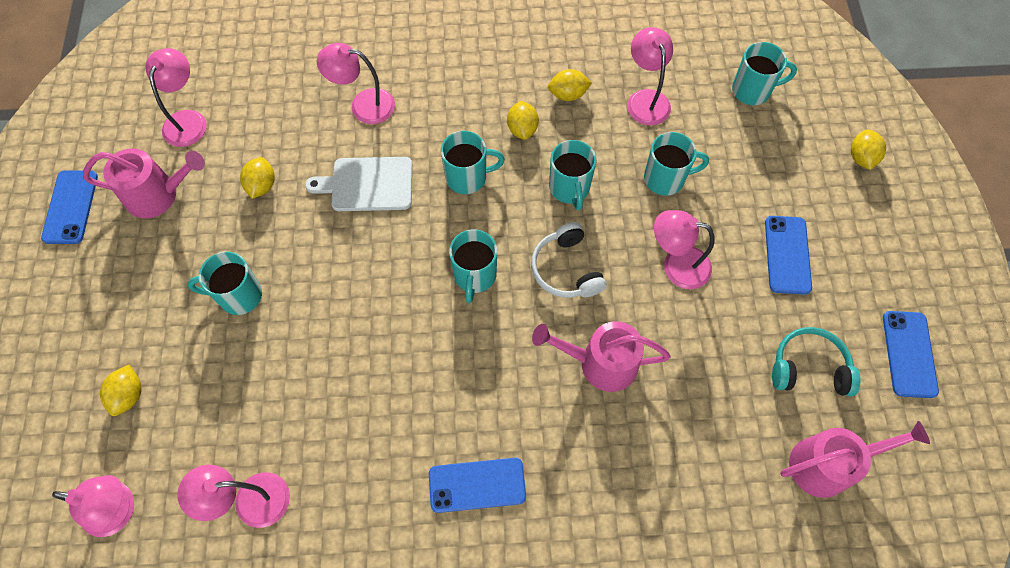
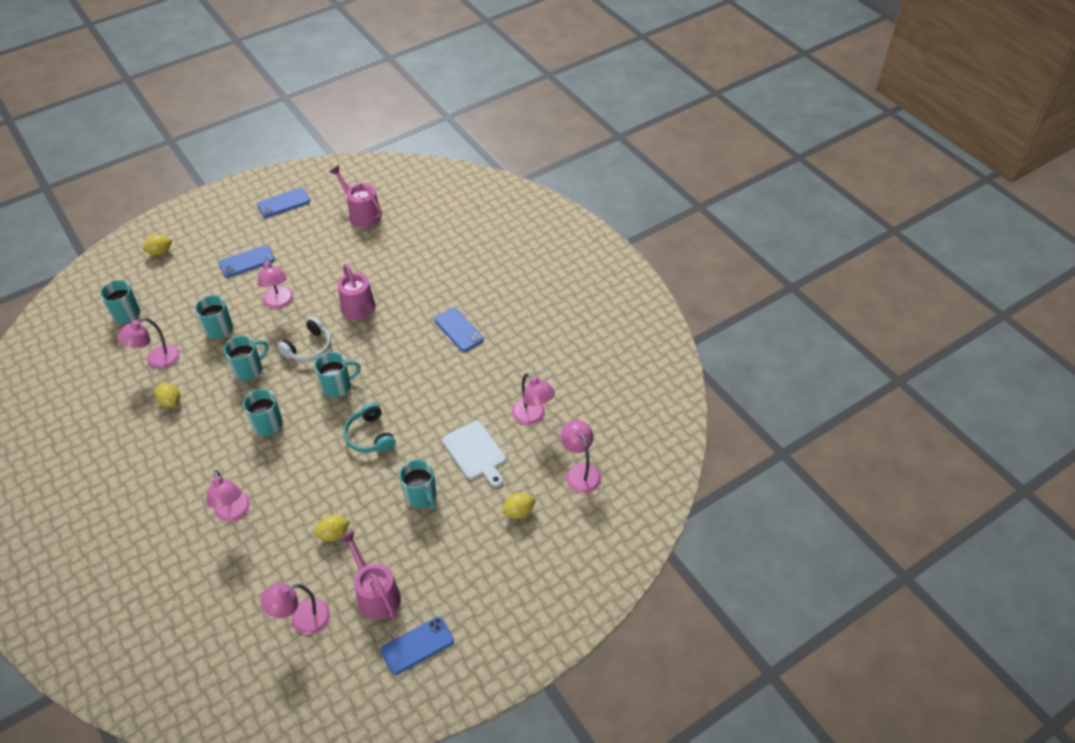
camera: 120 degrees left, 15 degrees down
(368, 184) = (300, 473): white cutting board -> white cutting board (475, 452)
(522, 129) = (212, 413): yellow lemon -> none
(809, 368) = (313, 234): turquoise headphones -> turquoise headphones (370, 436)

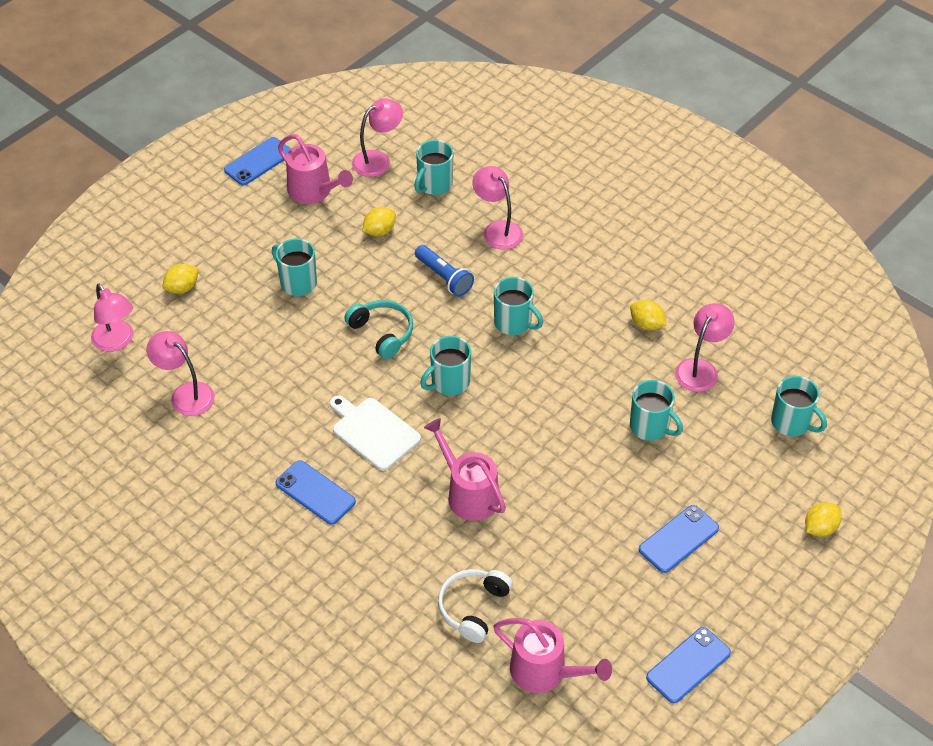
camera: 165 degrees right, 0 degrees up
(249, 369) = (574, 381): turquoise mug -> turquoise mug (434, 185)
(279, 302) = (590, 482): pink lamp -> none
(300, 475) = (444, 277): none -> blue flashlight
(309, 347) = (513, 425): white headphones -> white headphones (473, 608)
(475, 452) = (248, 339): white cutting board -> white cutting board (373, 432)

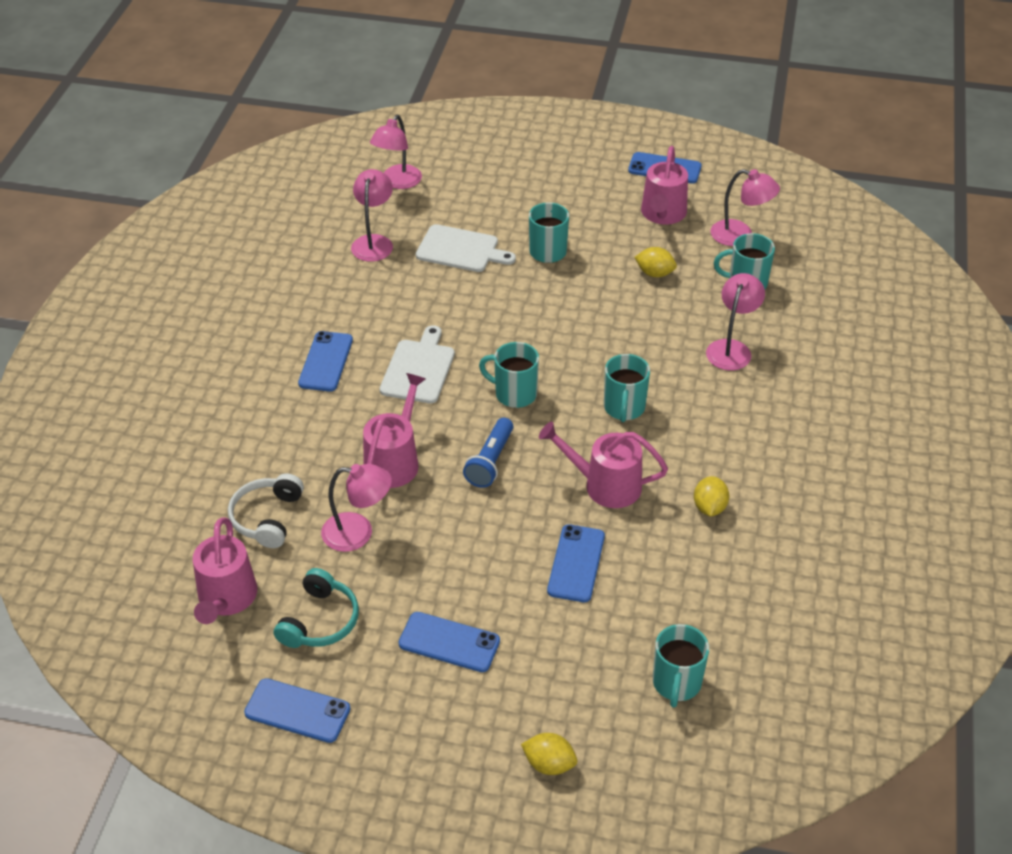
camera: 60 degrees right, 5 degrees down
(182, 288) = (484, 190): yellow lemon -> none
(247, 338) = (460, 250): none -> white cutting board
(382, 333) = (536, 326): turquoise headphones -> turquoise headphones (319, 621)
(444, 277) = (637, 337): blue flashlight -> blue flashlight (490, 461)
(473, 608) = (267, 518): white headphones -> white headphones turned 75 degrees counterclockwise
(585, 373) = (605, 485): none -> pink watering can
(650, 427) = (576, 563): turquoise mug -> blue phone
(700, 369) = (687, 575): pink lamp -> pink lamp (358, 532)

